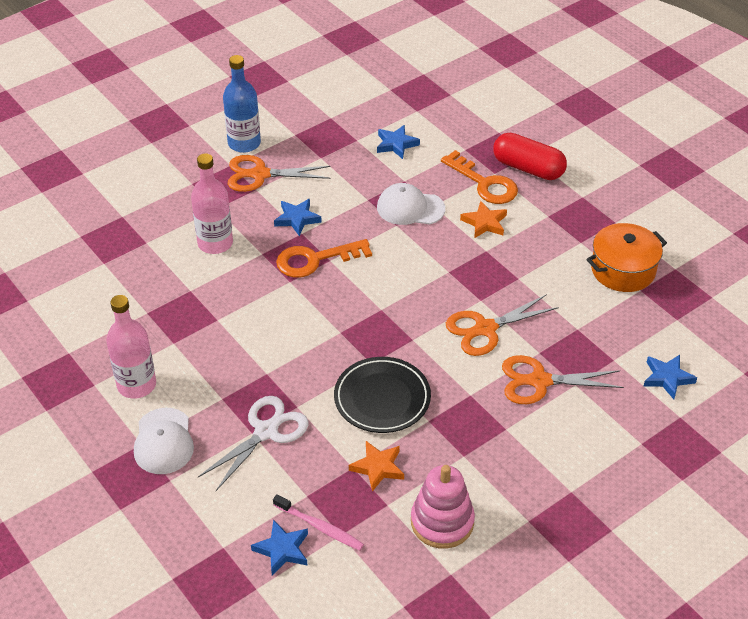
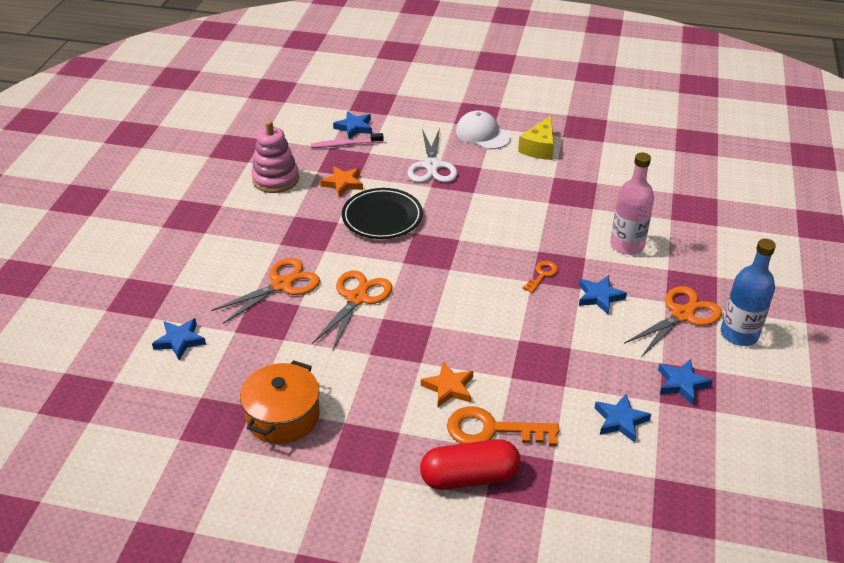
camera: 140 degrees right, 5 degrees down
(136, 385) = (539, 148): pink bottle -> yellow cheese
(315, 260) = (542, 275): orange key -> orange key, size x0.53
(328, 140) = (682, 384): none -> blue star
(410, 208) = (527, 362): white cap -> none

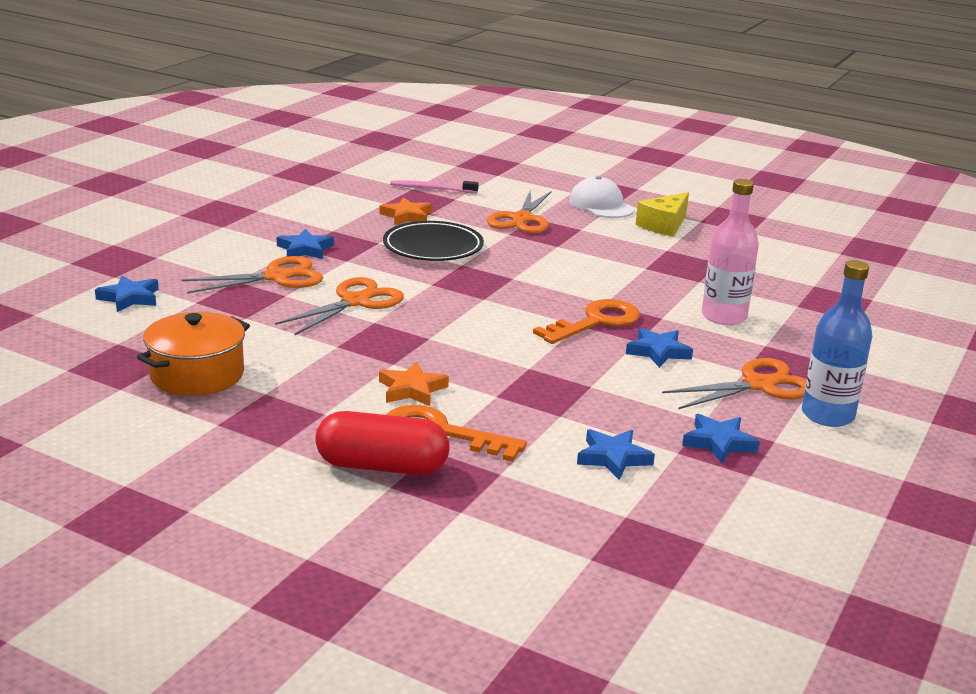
camera: 15 degrees right, 15 degrees down
(275, 179) = (332, 201): pink stacking toy -> none
(354, 127) = (451, 178): blue star -> blue star (305, 249)
(432, 166) = (521, 219): white scissors -> orange scissors
(542, 275) = (596, 322): orange key -> orange key, size x1.87

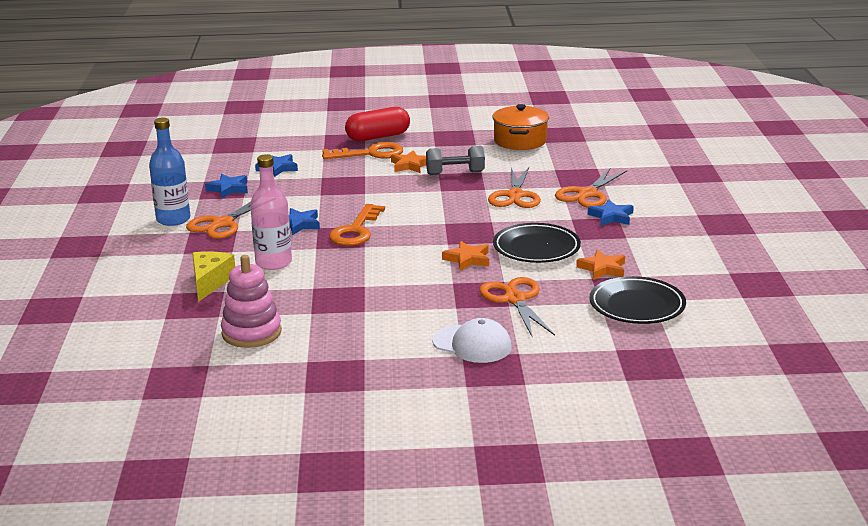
camera: 150 degrees right, 0 degrees up
(130, 298) = (633, 158): blue star -> none
(373, 355) = (455, 173): none -> grey dumbbell
(431, 189) = (637, 306): pink toothbrush -> black plate
(515, 258) = (467, 259): none -> orange star
(664, 225) = (391, 339): yellow cheese -> yellow cheese (210, 282)
(788, 263) = (251, 333): none -> pink stacking toy

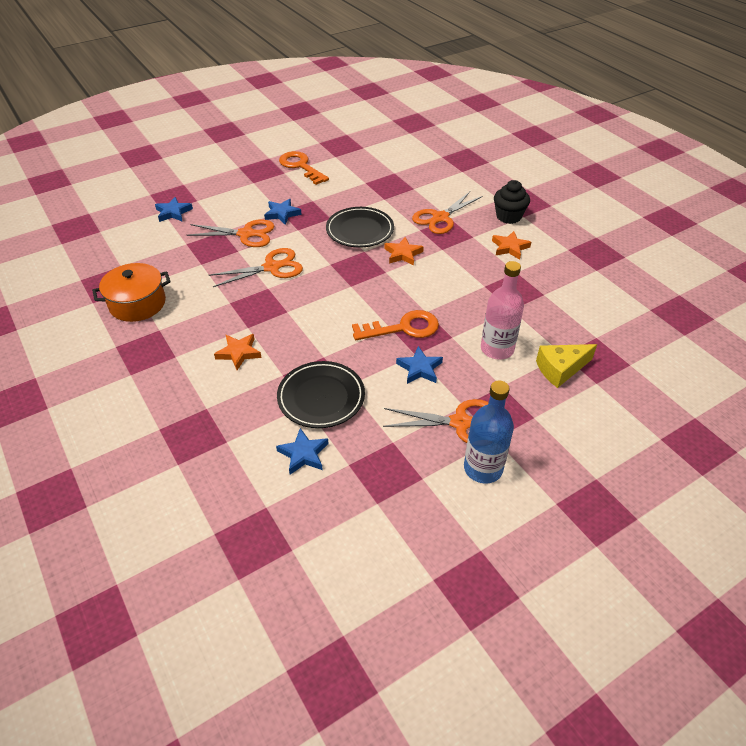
camera: 120 degrees left, 20 degrees up
(228, 189) = (383, 466): blue star -> blue star (173, 212)
(251, 333) = (596, 309): pink stacking toy -> none
(370, 153) = (222, 395): orange key -> orange key (300, 166)
(378, 137) = (168, 411): red capsule -> none
(455, 173) = (242, 316): grey dumbbell -> none
(472, 344) = (508, 216): white cap -> black cupcake
(602, 269) = (368, 198): orange star -> orange star (510, 247)
(637, 306) = (406, 176): black plate -> black plate (321, 397)

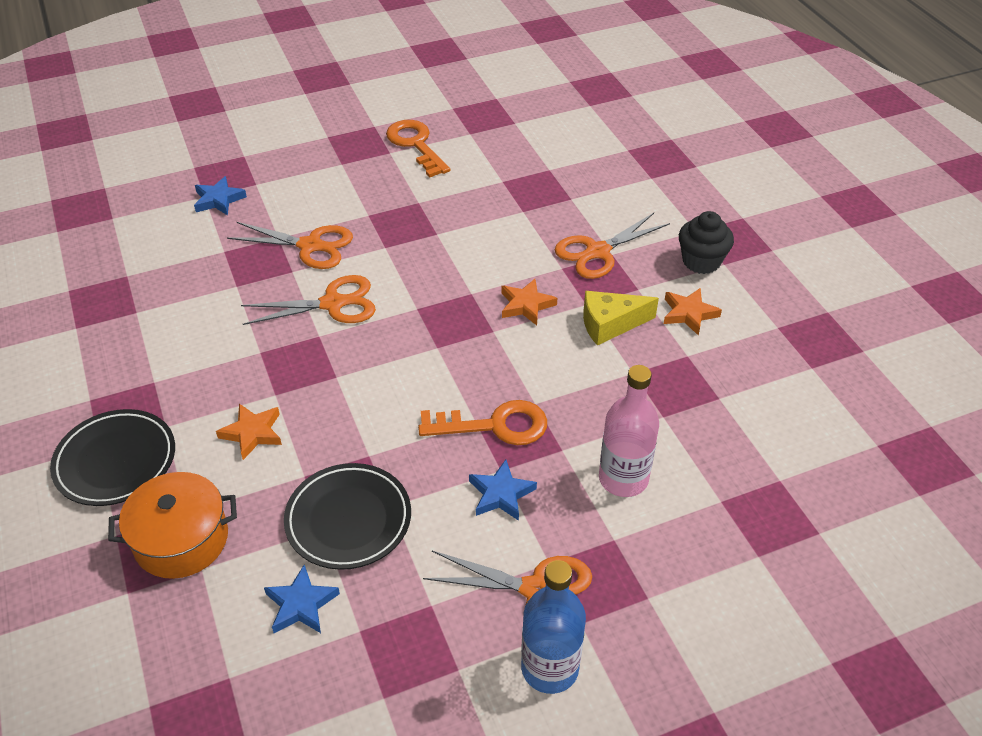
camera: 10 degrees right, 0 degrees up
(137, 303) = (135, 337): orange pot -> orange pot (181, 540)
(282, 214) = (369, 219): blue star -> none
(360, 230) = (473, 259): black plate -> black plate (115, 461)
(560, 369) = (710, 525): yellow cheese -> yellow cheese (610, 324)

